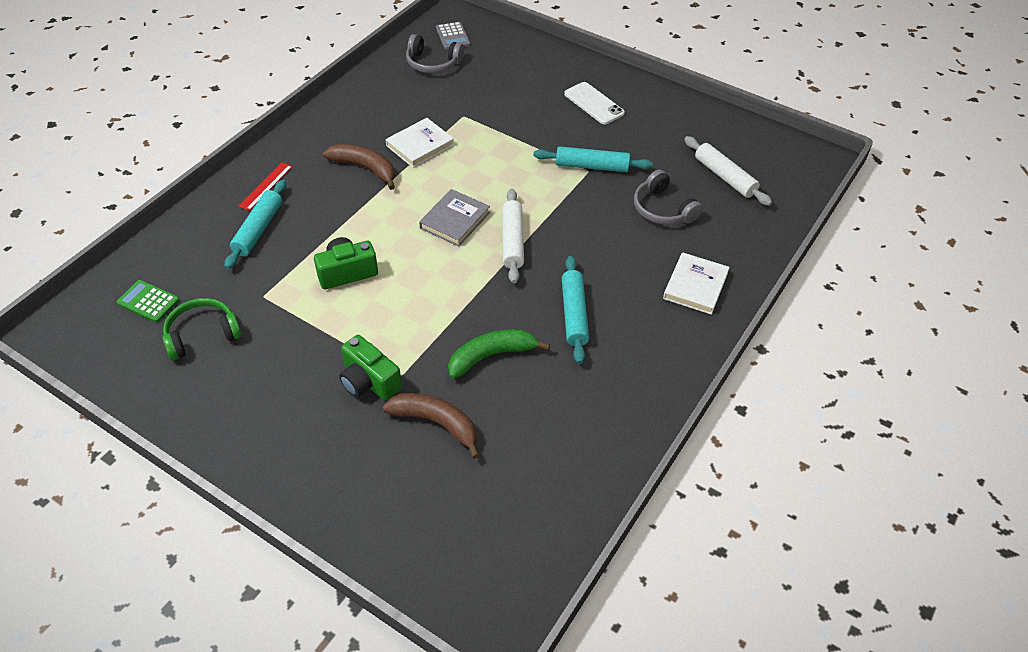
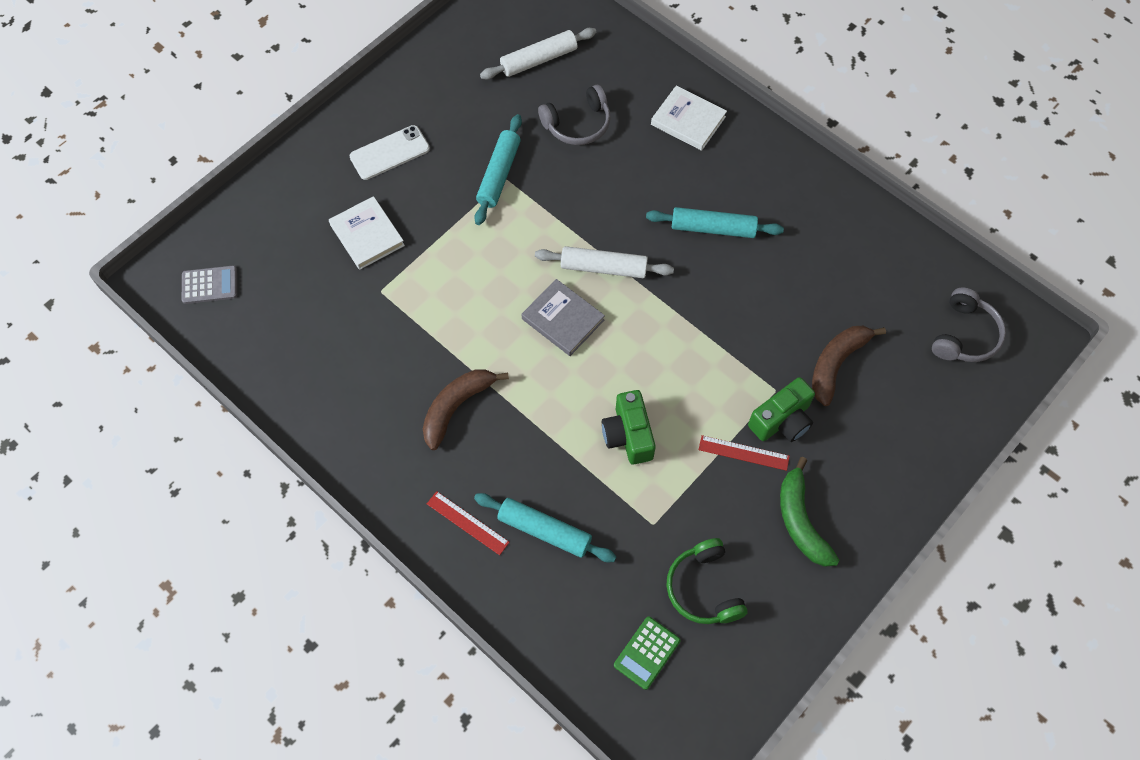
camera: 80 degrees left, 15 degrees up
(333, 354) = (743, 453): none -> red ruler
(420, 145) = (426, 344): white book -> white book (367, 235)
(433, 63) = (263, 314): grey headphones -> grey headphones (964, 335)
(491, 356) = (759, 307): green banana -> green banana (800, 520)

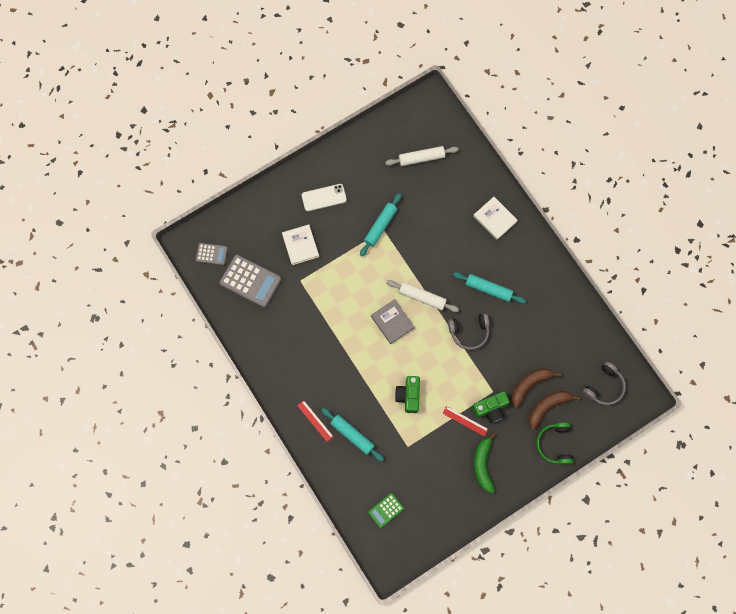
camera: 15 degrees right, 10 degrees up
(290, 312) = (250, 281): none -> grey calculator
(456, 407) = (324, 357): brown banana -> brown banana (548, 407)
(577, 124) = (432, 205): grey headphones -> grey headphones (469, 332)
(704, 588) = (423, 486): green headphones -> green headphones (555, 444)

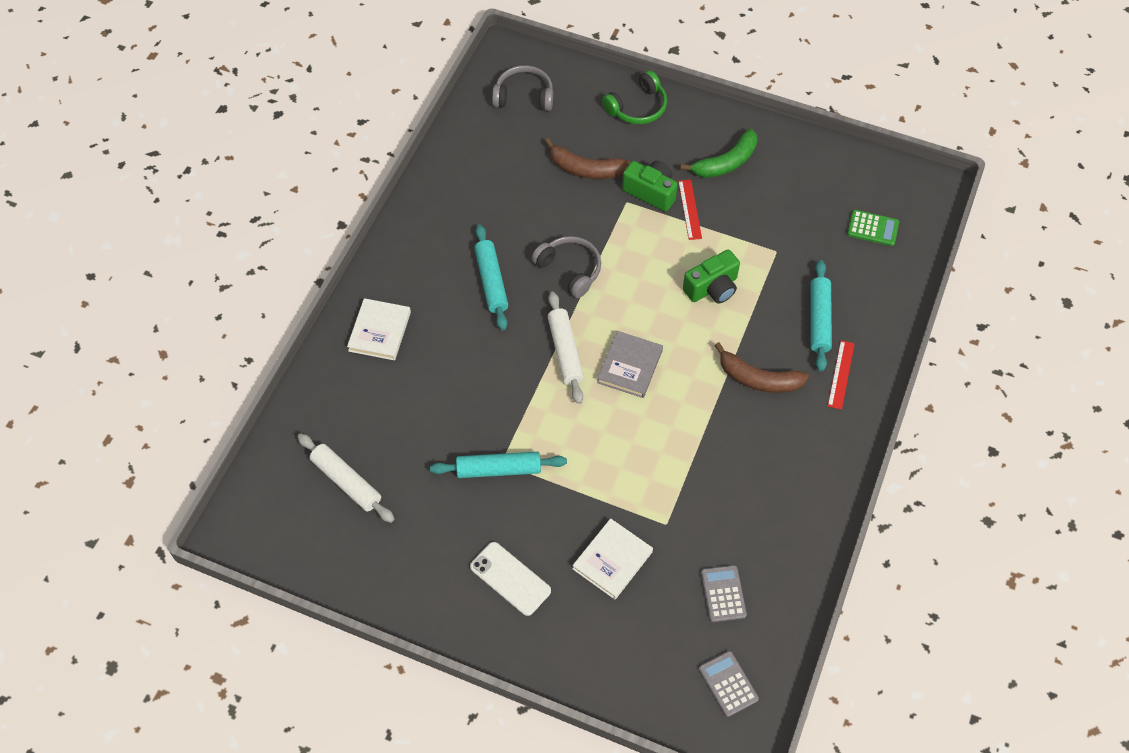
camera: 125 degrees left, 15 degrees down
(250, 281) = (723, 594): grey calculator -> grey calculator, size x0.55
(548, 407) = (597, 137): brown banana -> brown banana (758, 379)

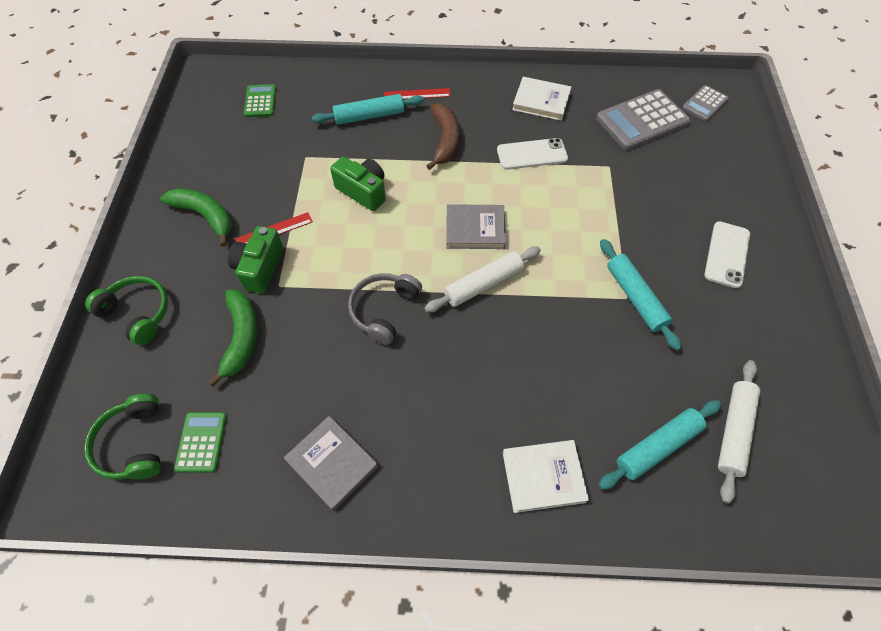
camera: 110 degrees left, 0 degrees up
(454, 205) = (332, 463): none -> grey book
(491, 281) = (427, 381): turquoise rolling pin -> turquoise rolling pin (657, 447)
(507, 133) = (201, 442): none -> green calculator
(524, 96) = (134, 444): grey headphones -> green headphones
(585, 169) = (241, 338): brown banana -> green banana
(612, 560) = (662, 191): white book -> white book (541, 101)
(710, 454) = (532, 154): none -> white phone
(723, 594) = (642, 121): grey calculator -> grey calculator, size x1.81

